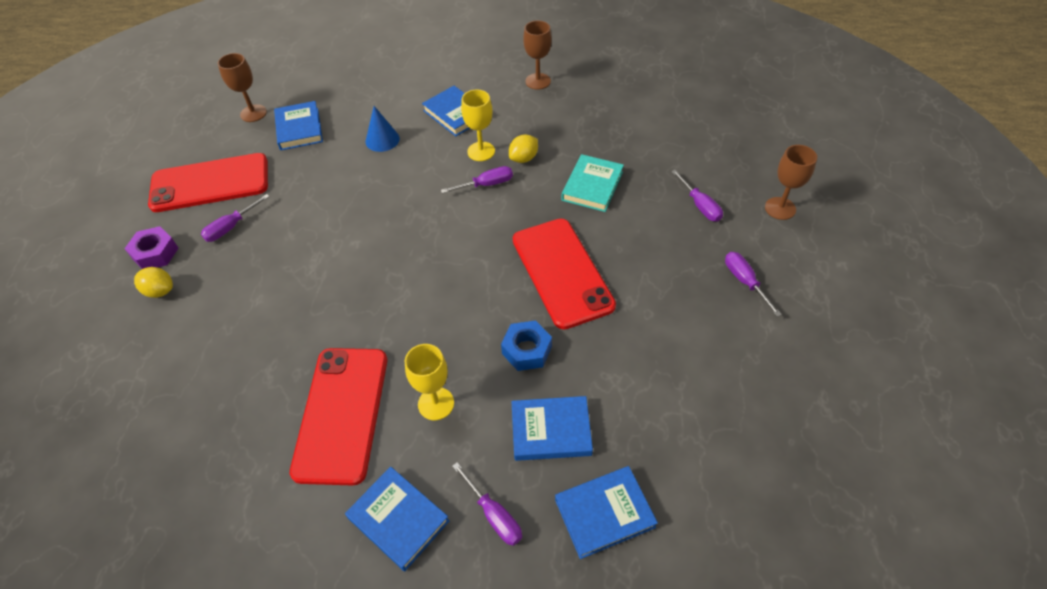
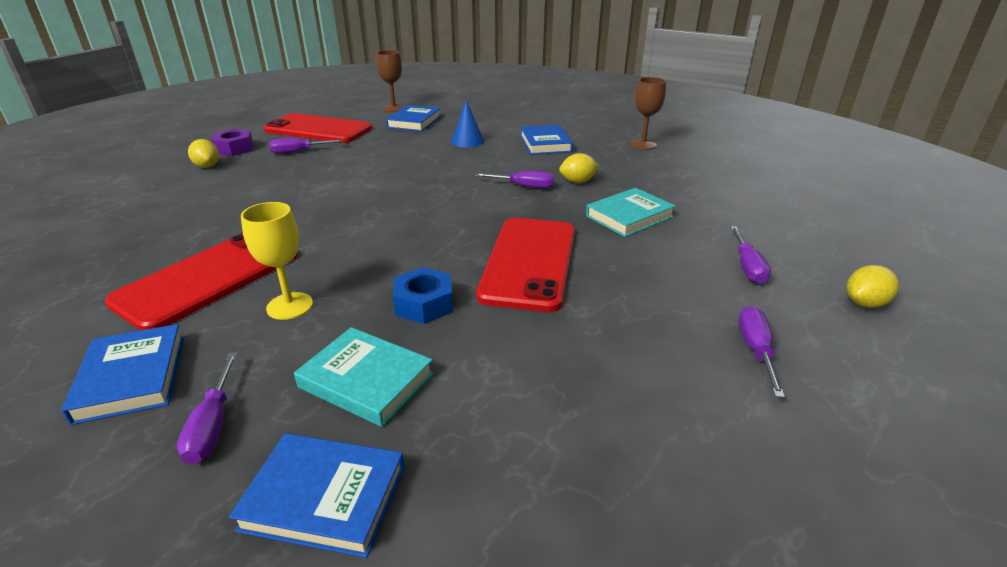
camera: 30 degrees right, 20 degrees down
(481, 151) = (542, 167): yellow goblet -> none
(551, 430) = (366, 380): blue book -> turquoise book
(780, 208) = (865, 303): brown goblet -> yellow lemon

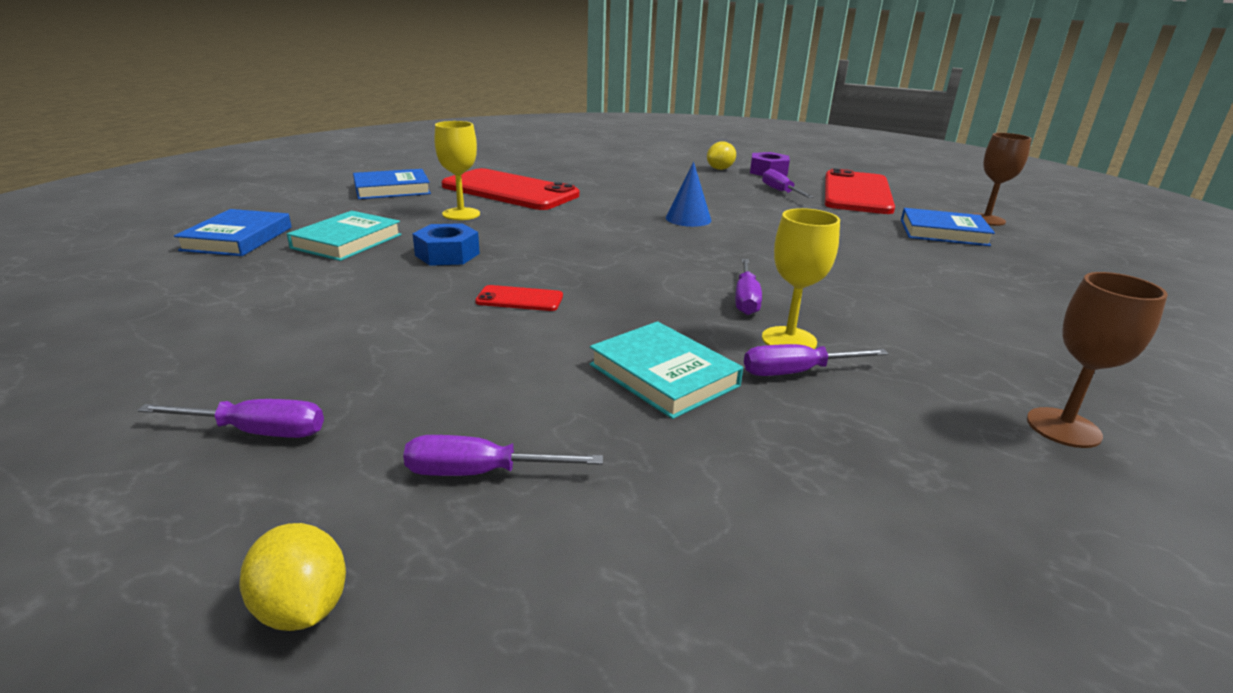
camera: 85 degrees right, 5 degrees down
(212, 426) = (329, 210): purple screwdriver -> purple screwdriver (795, 372)
(467, 141) = (897, 264): blue cone -> blue cone (688, 219)
(529, 262) = (519, 299): red phone -> red phone, size x0.41
(545, 143) = (949, 319): blue book -> none
(578, 181) = (789, 340): yellow lemon -> yellow goblet

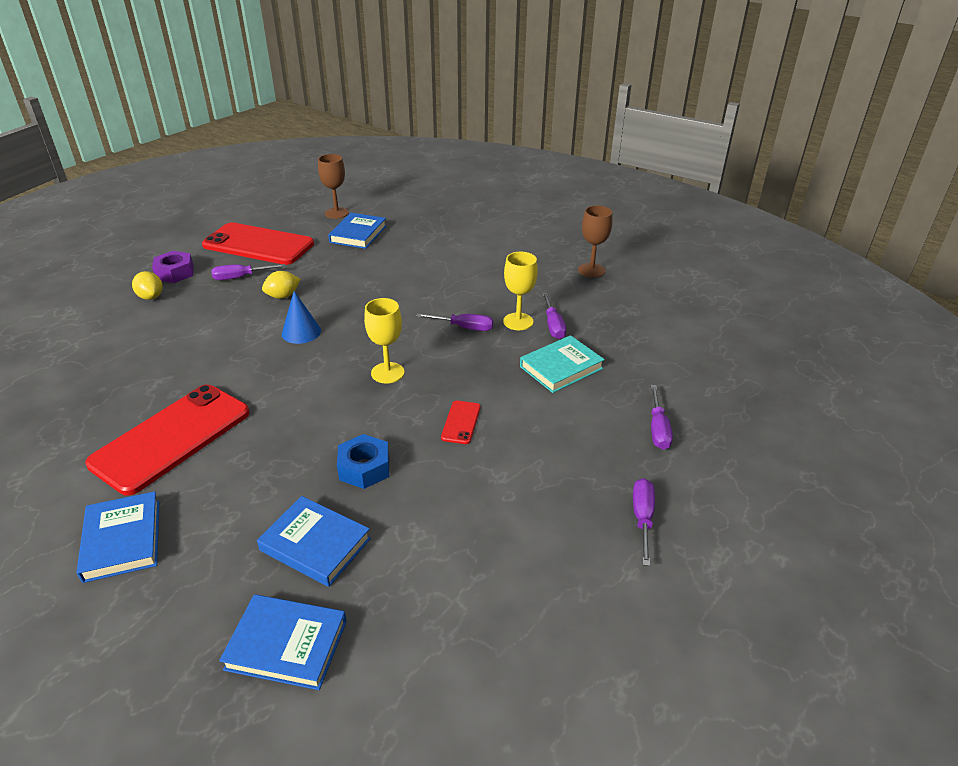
camera: 85 degrees left, 10 degrees up
(303, 608) = (750, 471): yellow lemon -> yellow lemon (283, 296)
(347, 241) = (315, 544): turquoise book -> blue book
(461, 214) = (247, 469): yellow goblet -> yellow goblet (387, 373)

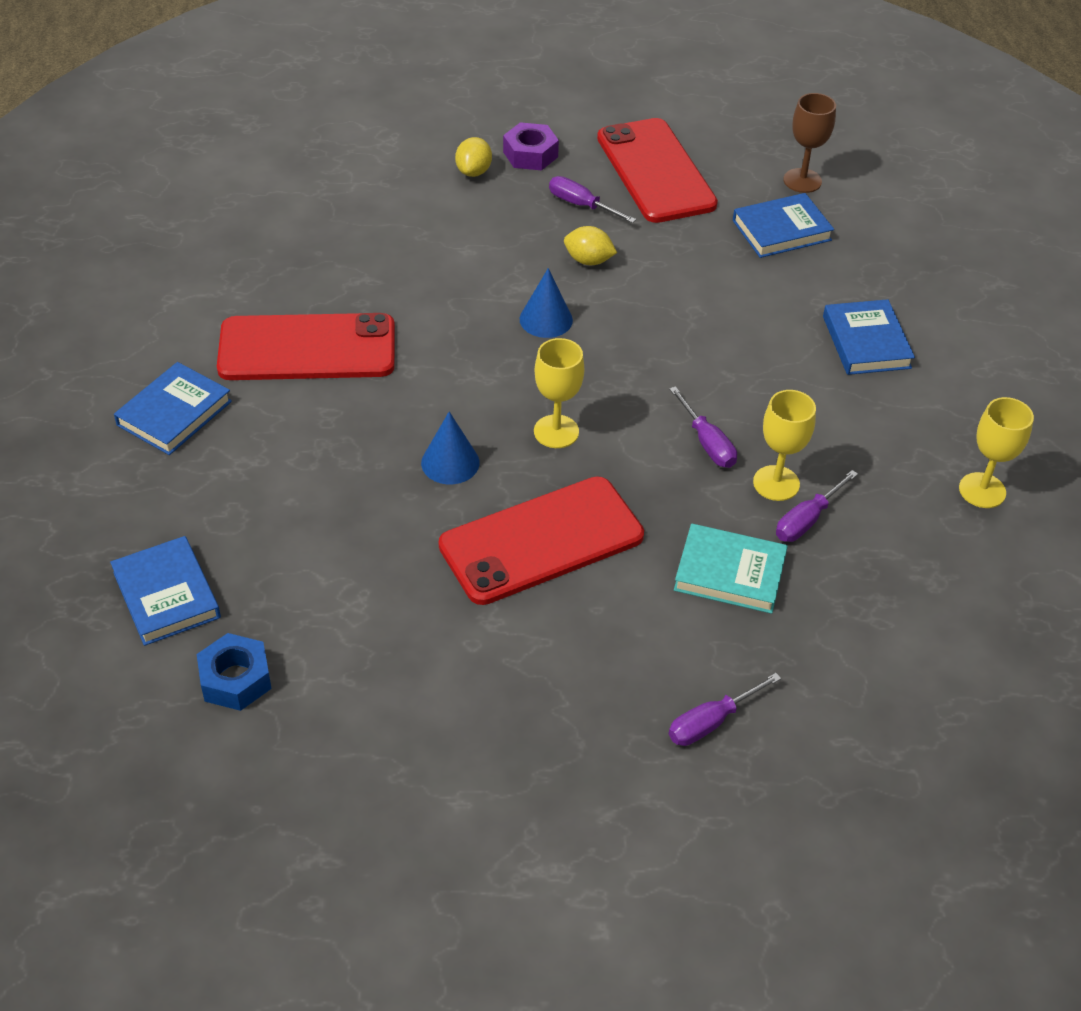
camera: 50 degrees right, 10 degrees up
(315, 544) = (280, 539): blue book -> blue book (866, 342)
(355, 426) = (450, 462): none -> blue cone
(364, 468) = (402, 509): blue nut -> blue nut (235, 679)
(461, 422) = (541, 541): red phone -> red phone, size x2.42
(591, 270) = (982, 490): brown goblet -> yellow goblet
(642, 518) = (547, 775): purple screwdriver -> none

